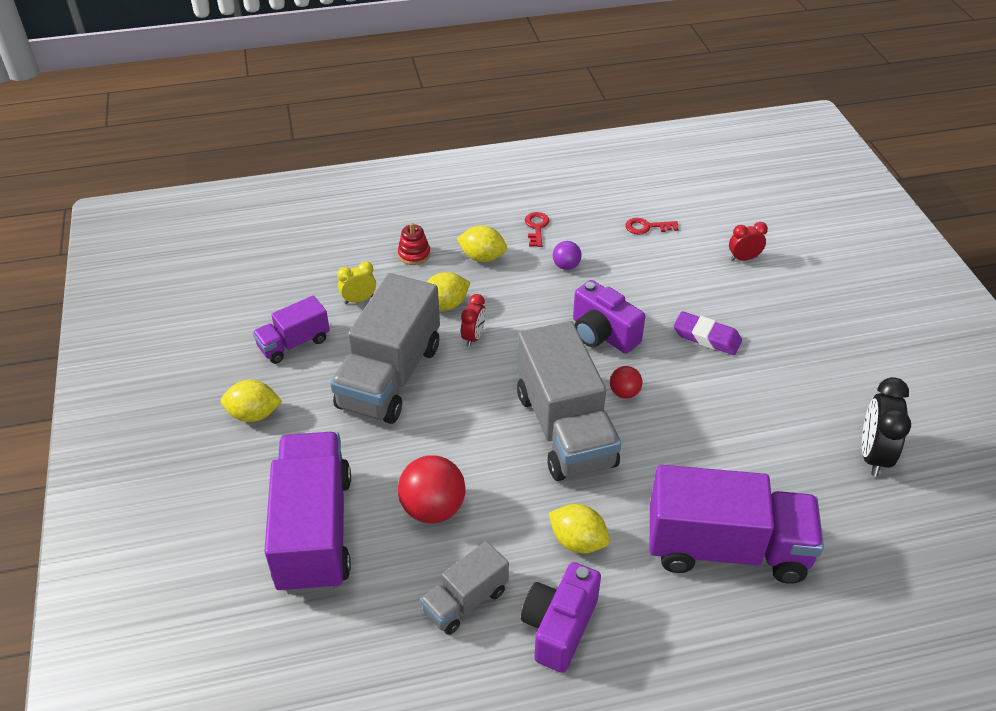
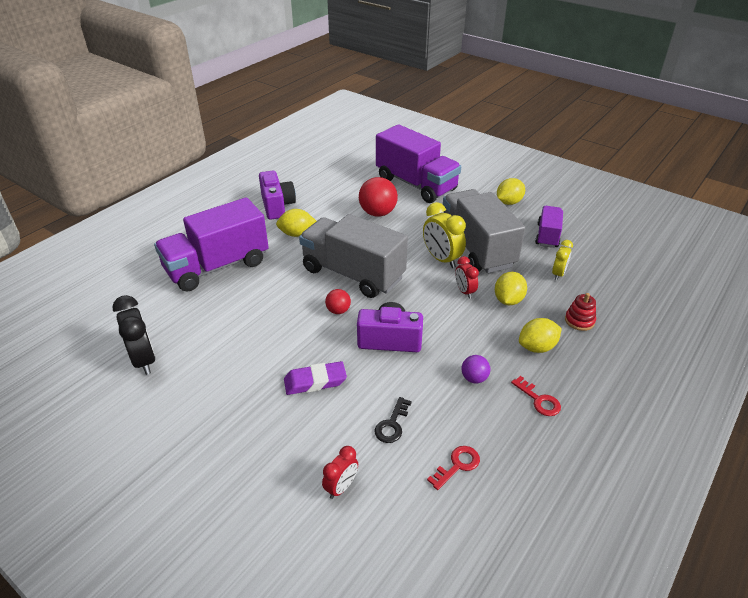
camera: 140 degrees right, 5 degrees down
(446, 386) = (441, 259): none -> yellow clock
(465, 601) = (325, 195): grey truck -> none
(669, 273) = (392, 424): none -> black key

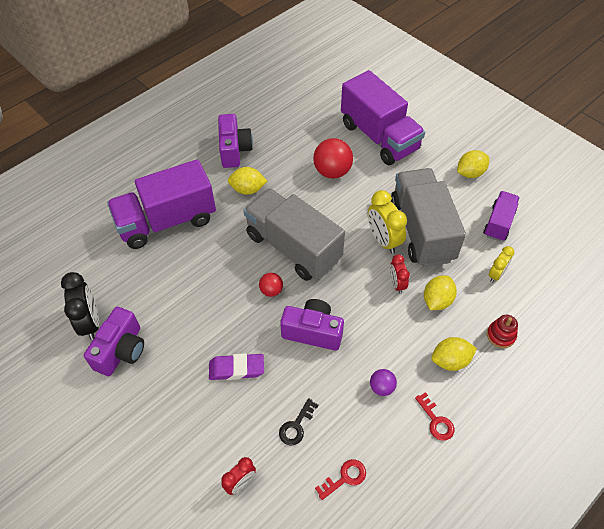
camera: 10 degrees right, 15 degrees up
(183, 381) = (121, 350): none -> purple camera

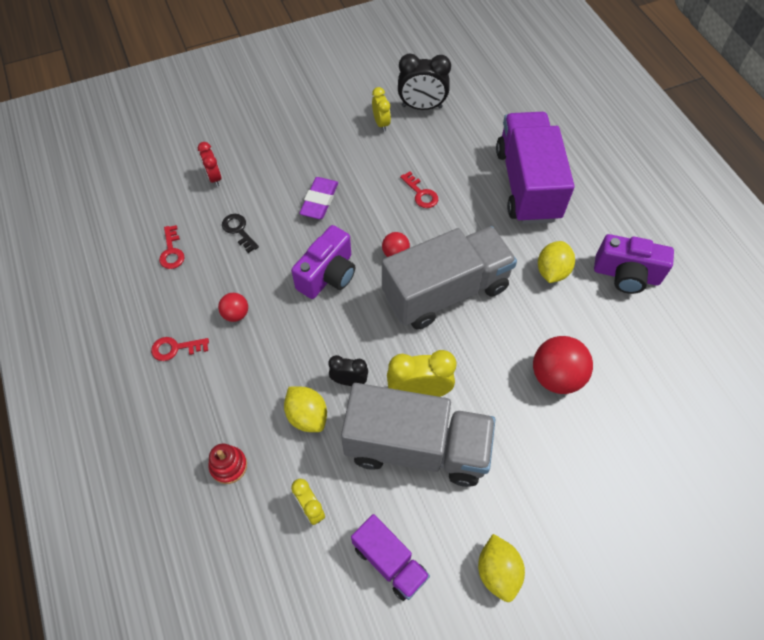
camera: 110 degrees right, 5 degrees up
(121, 350) = (381, 123): purple camera -> yellow clock
(201, 291) = (421, 193): none -> red key
(379, 137) = (610, 467): purple truck -> none
(381, 387) = (236, 314): purple ball -> red ball
(396, 284) = (349, 381): red clock -> black clock
(450, 360) = (228, 393): yellow lemon -> none

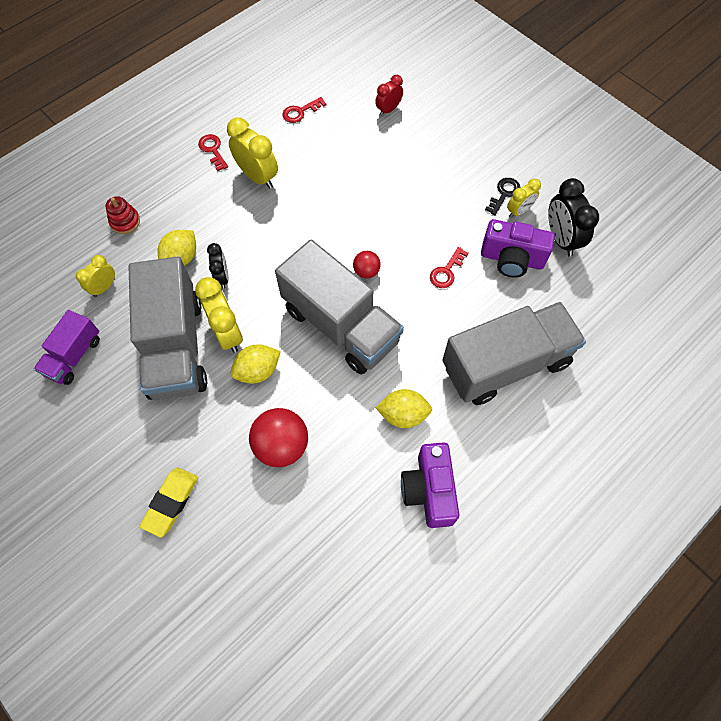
camera: 70 degrees right, 5 degrees up
(236, 314) = (258, 176): red ball -> yellow clock
(239, 230) = (340, 147): black key -> black key (504, 194)
(319, 201) = (399, 193): purple eraser -> none
(328, 275) = (321, 227): purple camera -> purple camera (511, 259)
(497, 571) = (82, 440): yellow lemon -> yellow lemon (258, 371)
(527, 184) = (505, 364): purple truck -> grey truck
(591, 492) = (171, 502): none -> yellow eraser

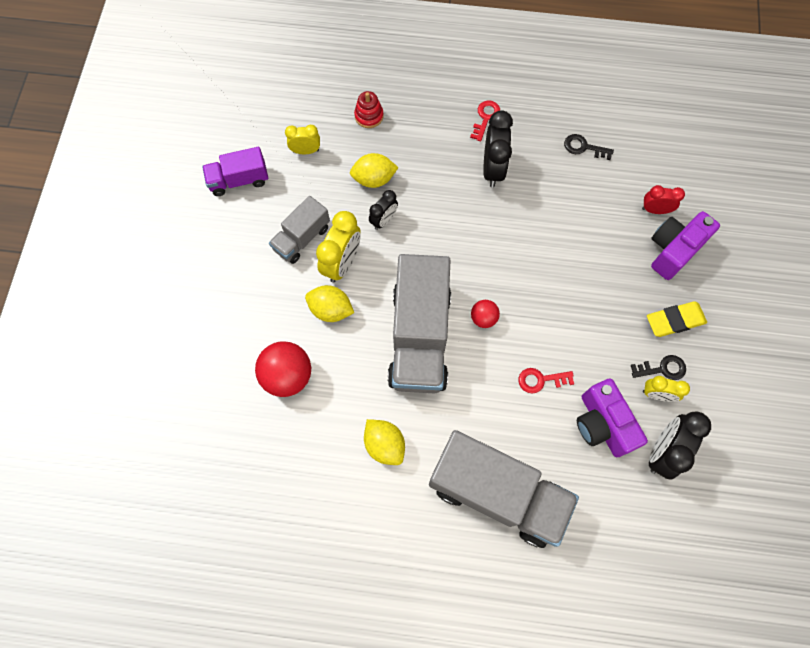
camera: 50 degrees right, 5 degrees up
(171, 502) = (187, 337): yellow eraser -> yellow eraser (674, 321)
(176, 347) = (302, 238): grey truck -> grey truck, size x0.52
(258, 176) = (493, 169): yellow clock -> black clock
(300, 112) = (584, 147): red key -> black key
(429, 490) = (339, 513): purple camera -> purple camera (673, 250)

